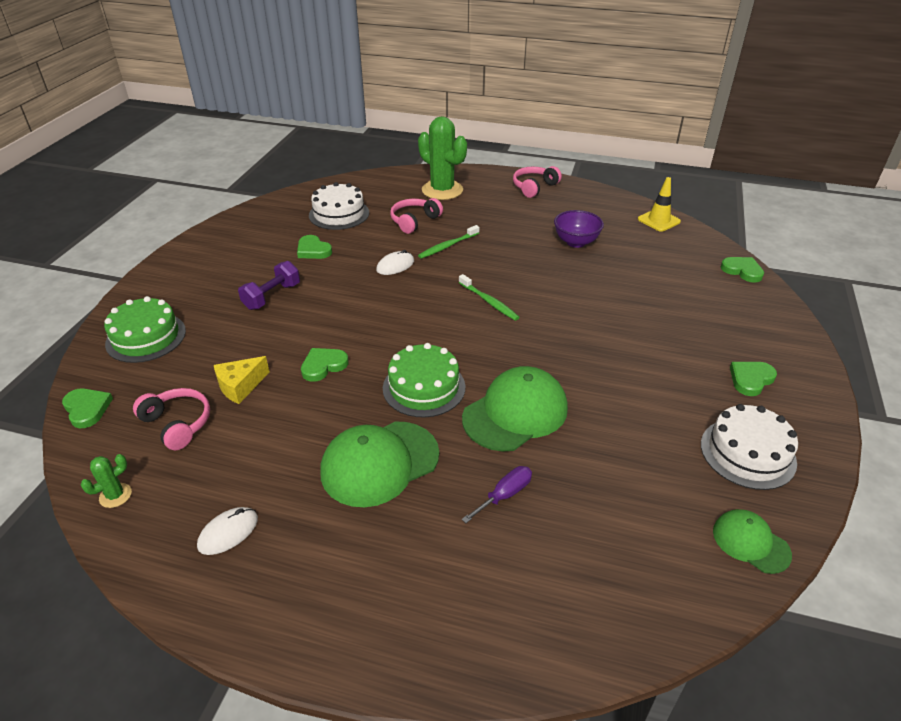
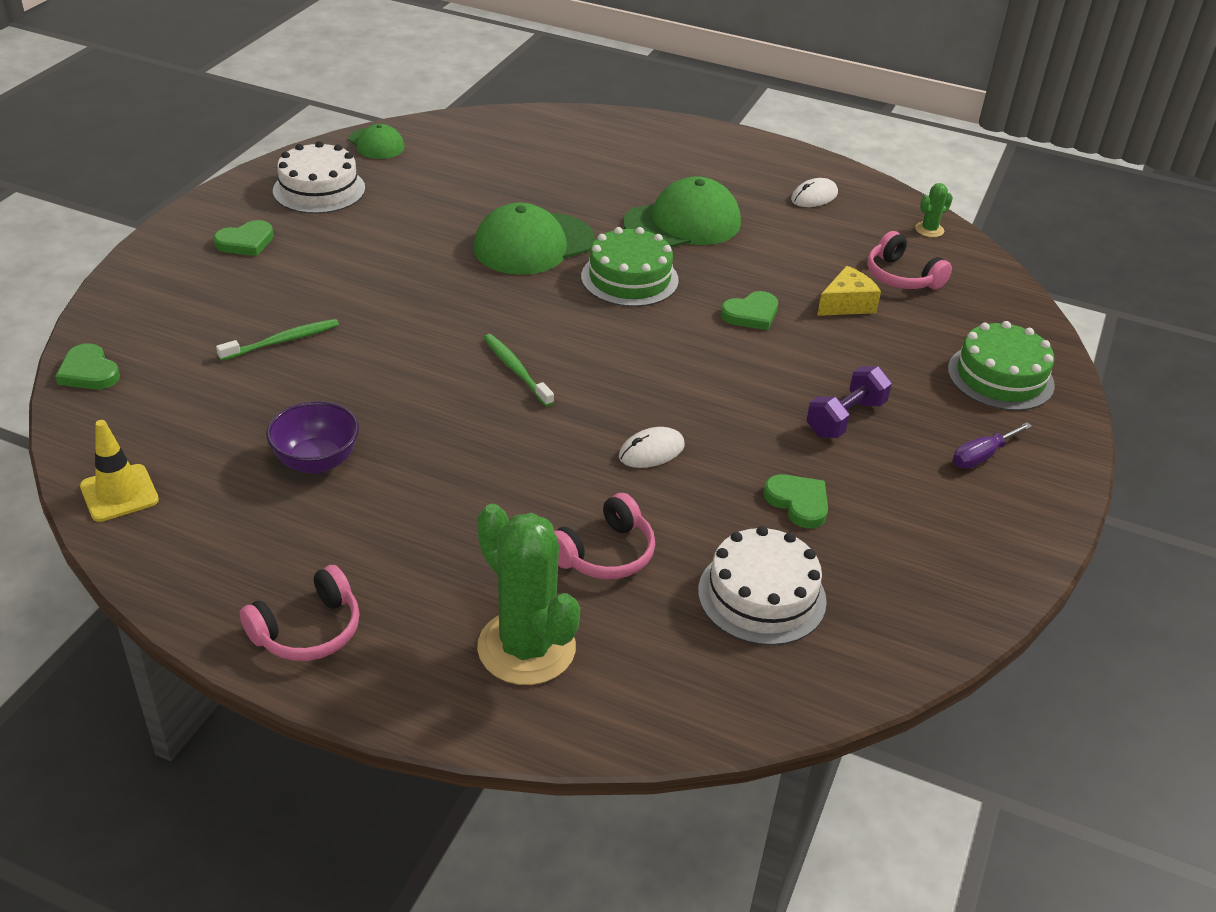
camera: 175 degrees left, 0 degrees up
(87, 409) = (1013, 302): green heart -> none
(447, 246) = (552, 482): green toothbrush -> green toothbrush (282, 341)
(504, 495) = (568, 190): purple screwdriver -> purple screwdriver (981, 456)

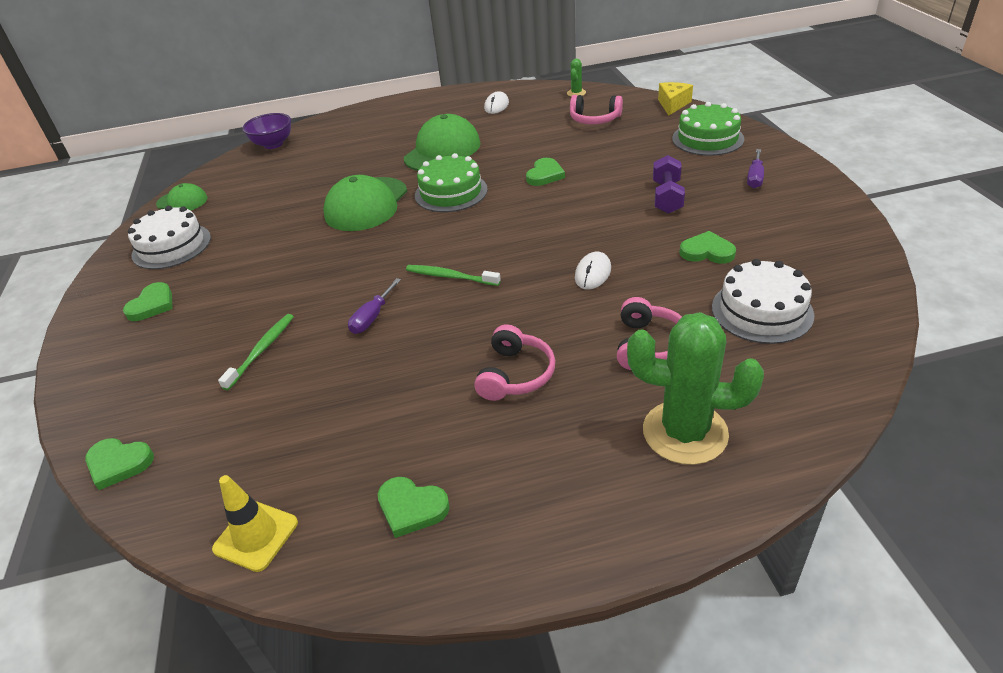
camera: 30 degrees left, 0 degrees up
(243, 551) = (411, 508): none -> green heart
(308, 630) = (532, 528): pink headphones -> pink headphones (515, 374)
(317, 461) = (388, 411): purple bowl -> purple bowl (273, 144)
(402, 367) = (372, 317): none -> purple screwdriver
(847, 304) = (587, 145): yellow cheese -> yellow cheese (673, 104)

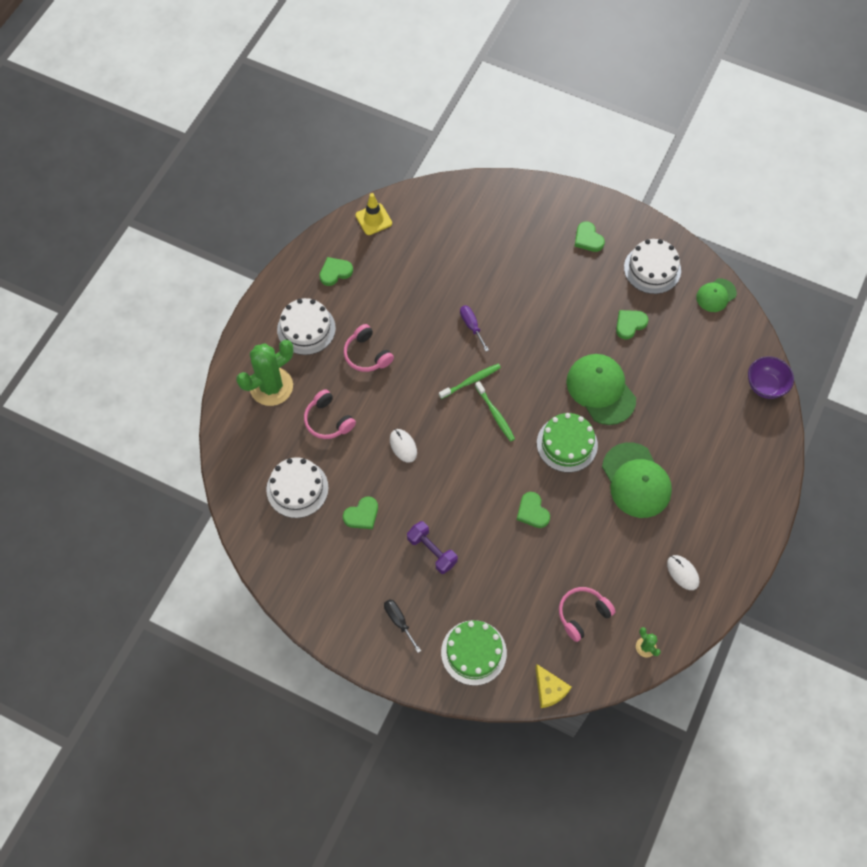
camera: 125 degrees right, 25 degrees up
(119, 464) = (463, 190): green heart -> green heart (630, 324)
(261, 350) = (492, 268): green toothbrush -> green toothbrush (495, 414)
(550, 466) = (306, 329): none -> white cake
(755, 178) = (399, 621): purple screwdriver -> black screwdriver

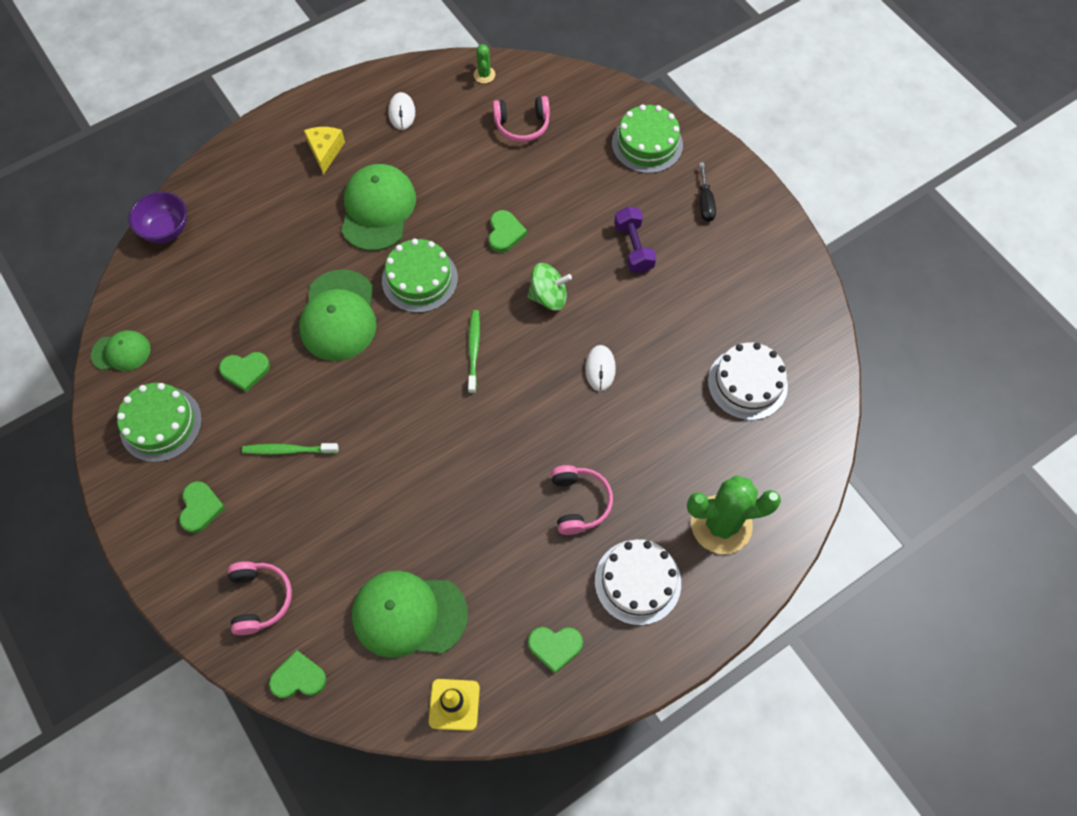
camera: 150 degrees left, 0 degrees up
(328, 420) = (671, 444): pink headphones -> pink headphones (260, 599)
(362, 515) = (688, 319): green heart -> green heart (298, 678)
(428, 247) = (409, 614): none -> green cap
(469, 479) = (548, 297): none -> green spinning top
(471, 326) = (428, 470): purple screwdriver -> none
(471, 381) = (475, 402): green toothbrush -> green toothbrush (288, 450)
(549, 690) = (596, 85): yellow cheese -> yellow cheese (325, 151)
(652, 269) = (161, 424): white cake -> green cake

